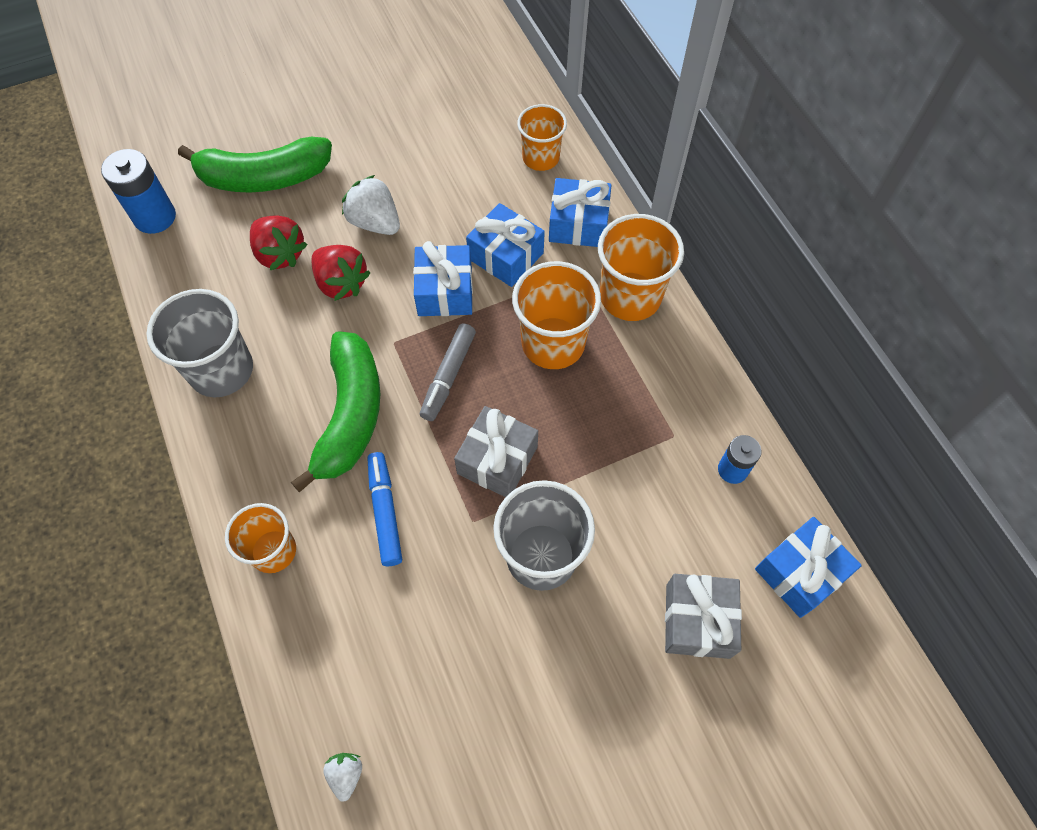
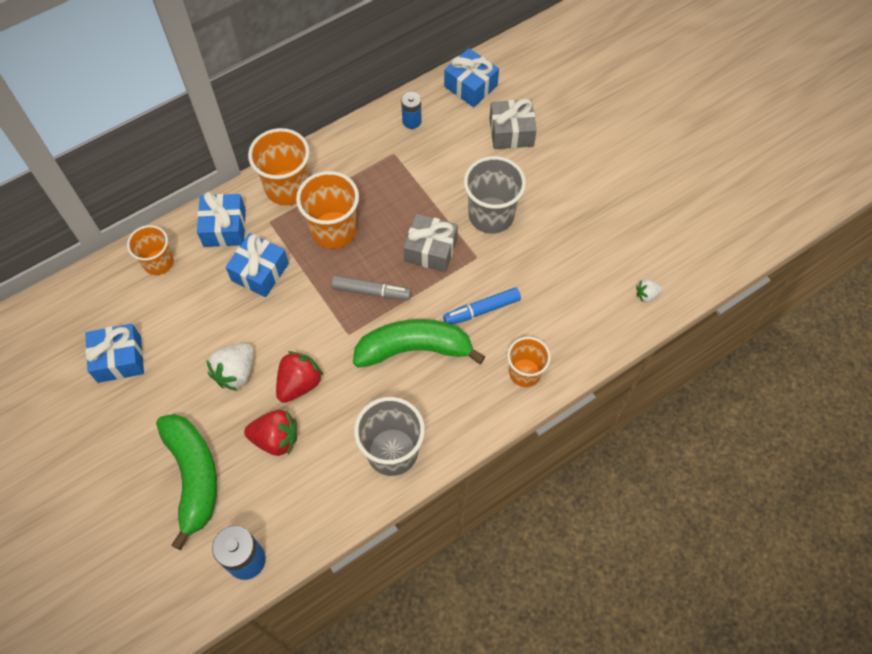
camera: 100 degrees left, 0 degrees up
(280, 254) = (276, 439): red strawberry -> red strawberry turned 60 degrees clockwise
(445, 291) = (298, 308): blue gift -> blue gift (119, 359)

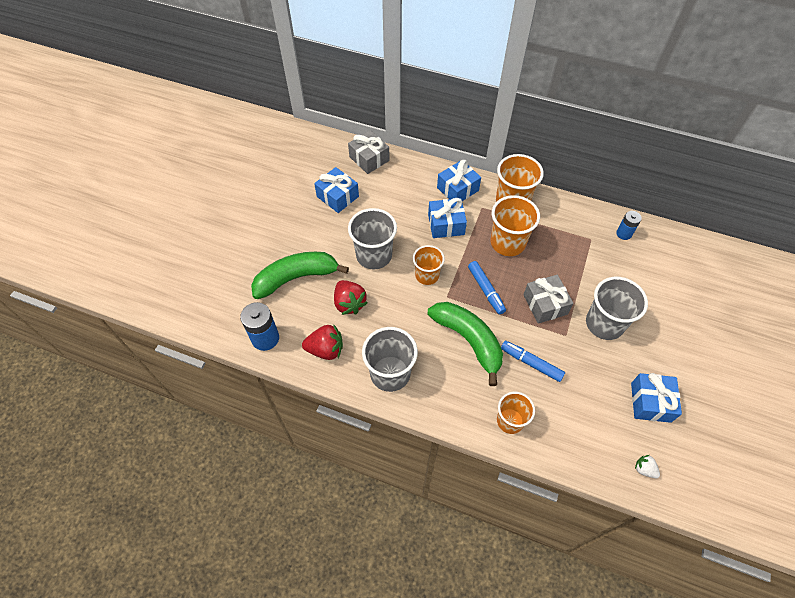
camera: 55 degrees right, 5 degrees down
(158, 262) = (408, 174): orange cup -> orange cup (427, 275)
(193, 476) = (296, 278): green banana -> green banana turned 150 degrees counterclockwise
(236, 372) = (374, 255): white strawberry -> grey cup
(299, 383) = (393, 292): red strawberry -> red strawberry (326, 349)
(371, 291) = (486, 290): grey marker -> blue marker
(470, 86) = (685, 249): blue gift -> blue gift (650, 402)
(511, 132) = (678, 295): grey gift -> grey gift (369, 159)

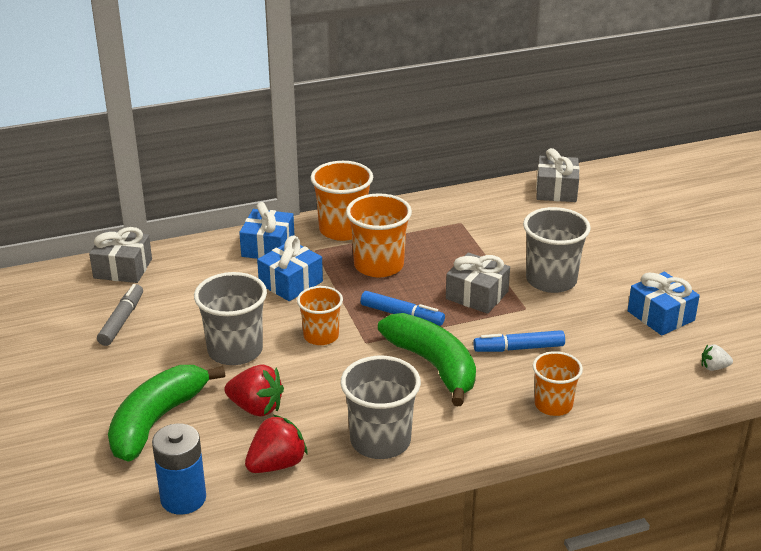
camera: 40 degrees left, 25 degrees down
(337, 196) = (121, 321): blue gift -> grey marker
(468, 340) = (433, 365): green banana -> green banana turned 45 degrees clockwise
(624, 234) = (487, 203): blue battery -> none
(683, 250) = (556, 190): none -> grey gift

